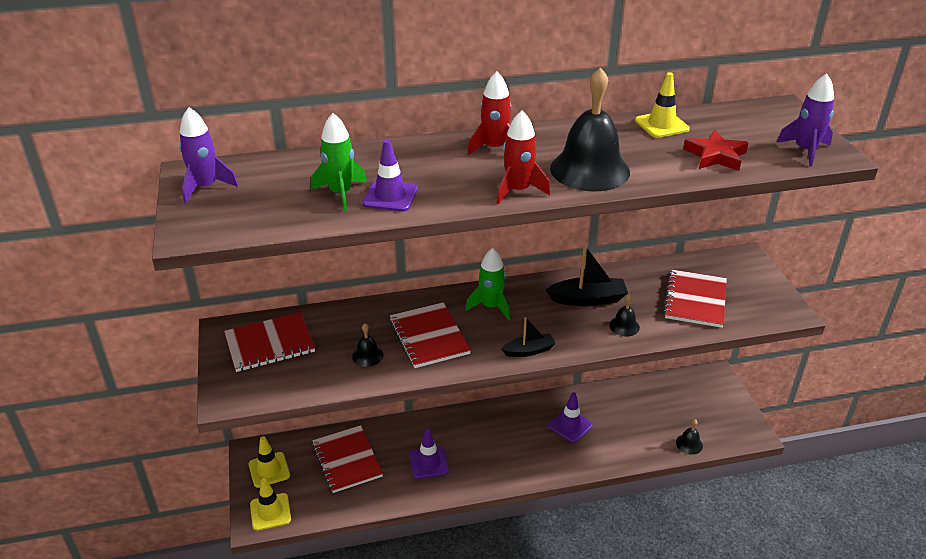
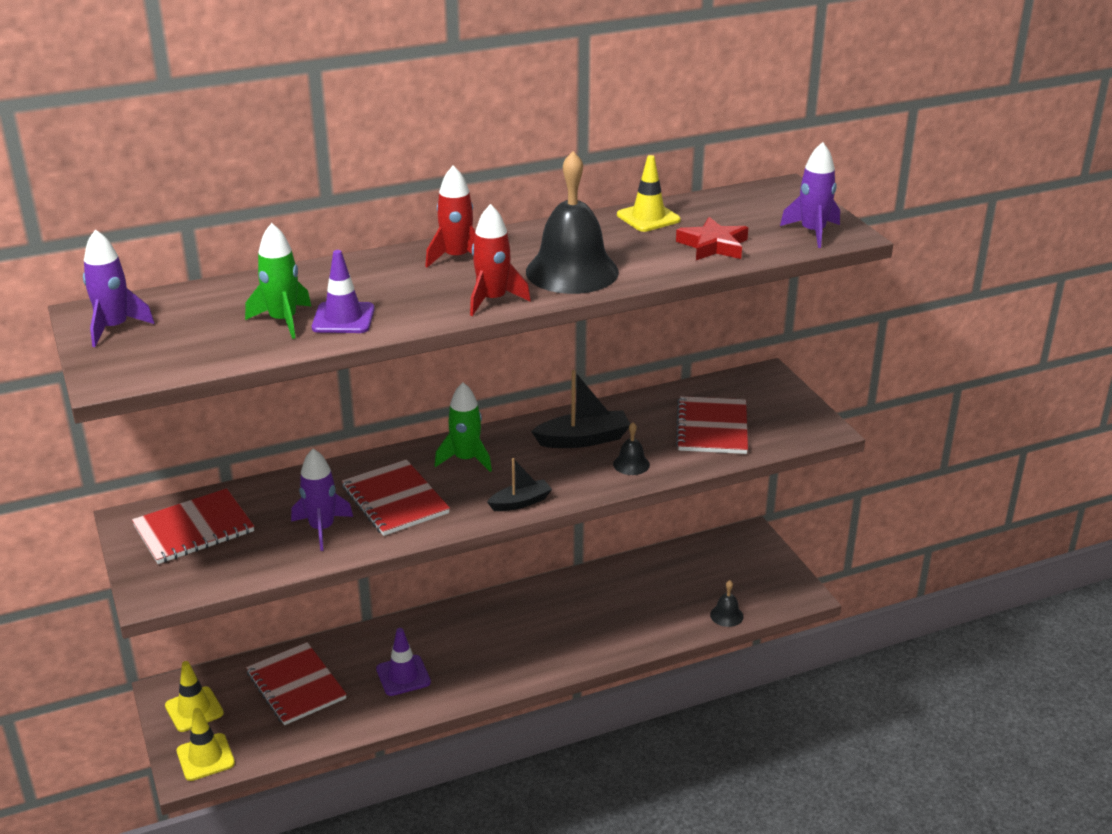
camera: 10 degrees left, 5 degrees down
(367, 355) = (322, 528): black bell -> purple rocket
(570, 425) = (577, 612): purple traffic cone -> none

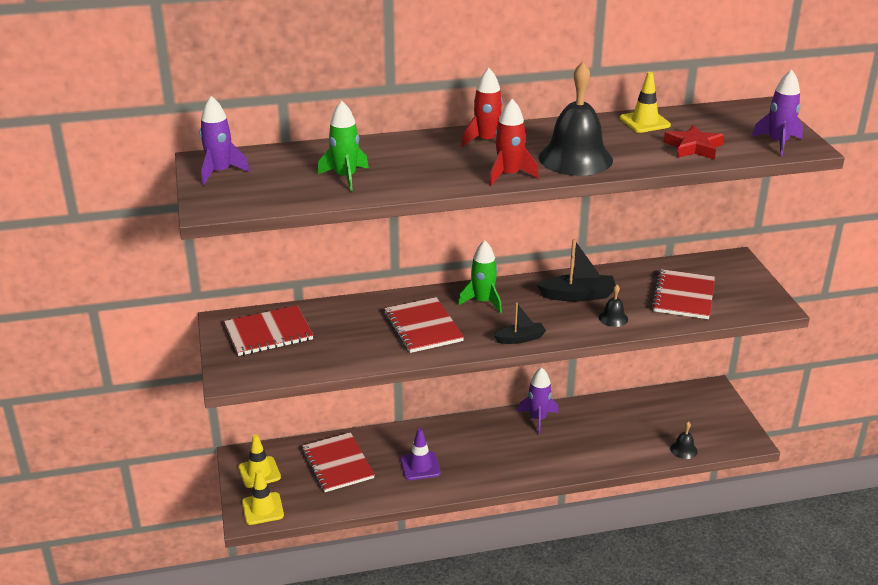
camera: 10 degrees right, 0 degrees up
(322, 528) = (364, 342): purple rocket -> purple rocket (538, 419)
(343, 318) = (391, 179): purple traffic cone -> none

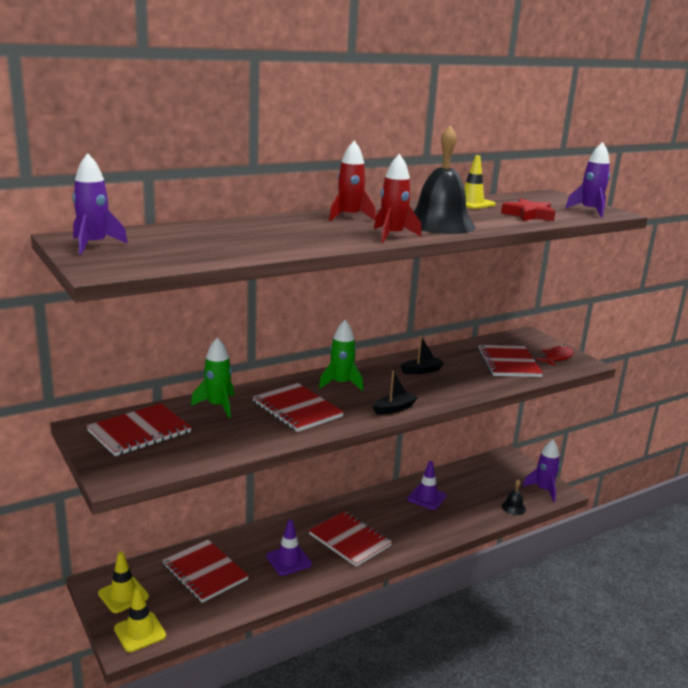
camera: 20 degrees left, 10 degrees down
(345, 177) = (234, 243): green rocket -> green rocket (217, 406)
(489, 456) = (349, 540): none -> red notebook
(538, 419) = (378, 501): purple rocket -> purple rocket (543, 490)
(578, 295) = (421, 371): black boat -> black boat, size x0.64
(592, 423) = (426, 497): none -> purple traffic cone
(613, 318) = (463, 384): black bell -> none
(746, 295) = (557, 357): none -> red fish

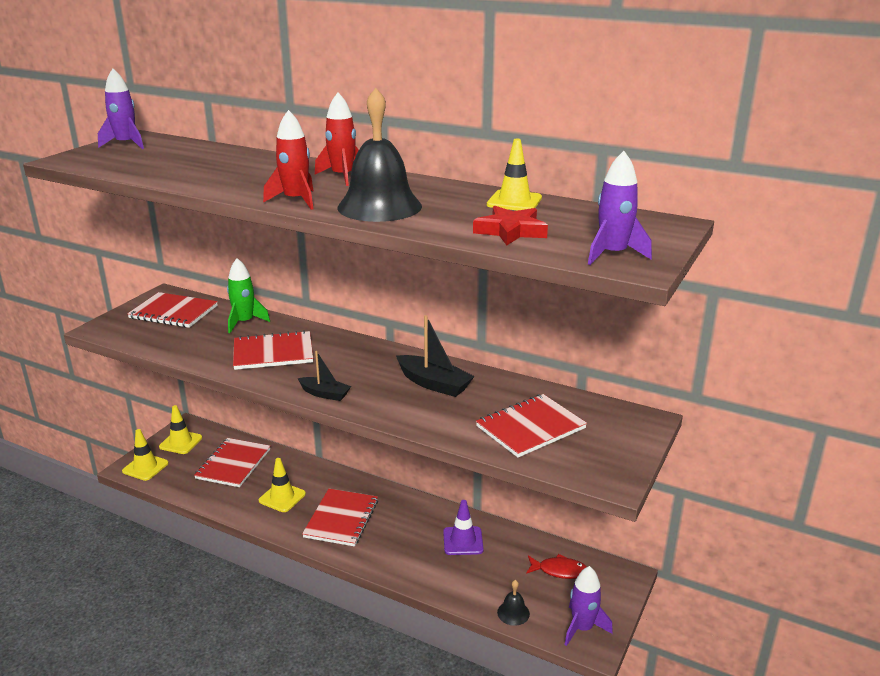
camera: 60 degrees right, 5 degrees up
(289, 560) = (282, 497): purple traffic cone -> yellow traffic cone
(297, 409) = (273, 353): red notebook -> red notebook turned 60 degrees clockwise
(341, 384) = (349, 355): green rocket -> none
(421, 371) = (434, 384): black boat -> black boat, size x1.57
(557, 357) = (599, 456): red fish -> red fish (559, 570)

